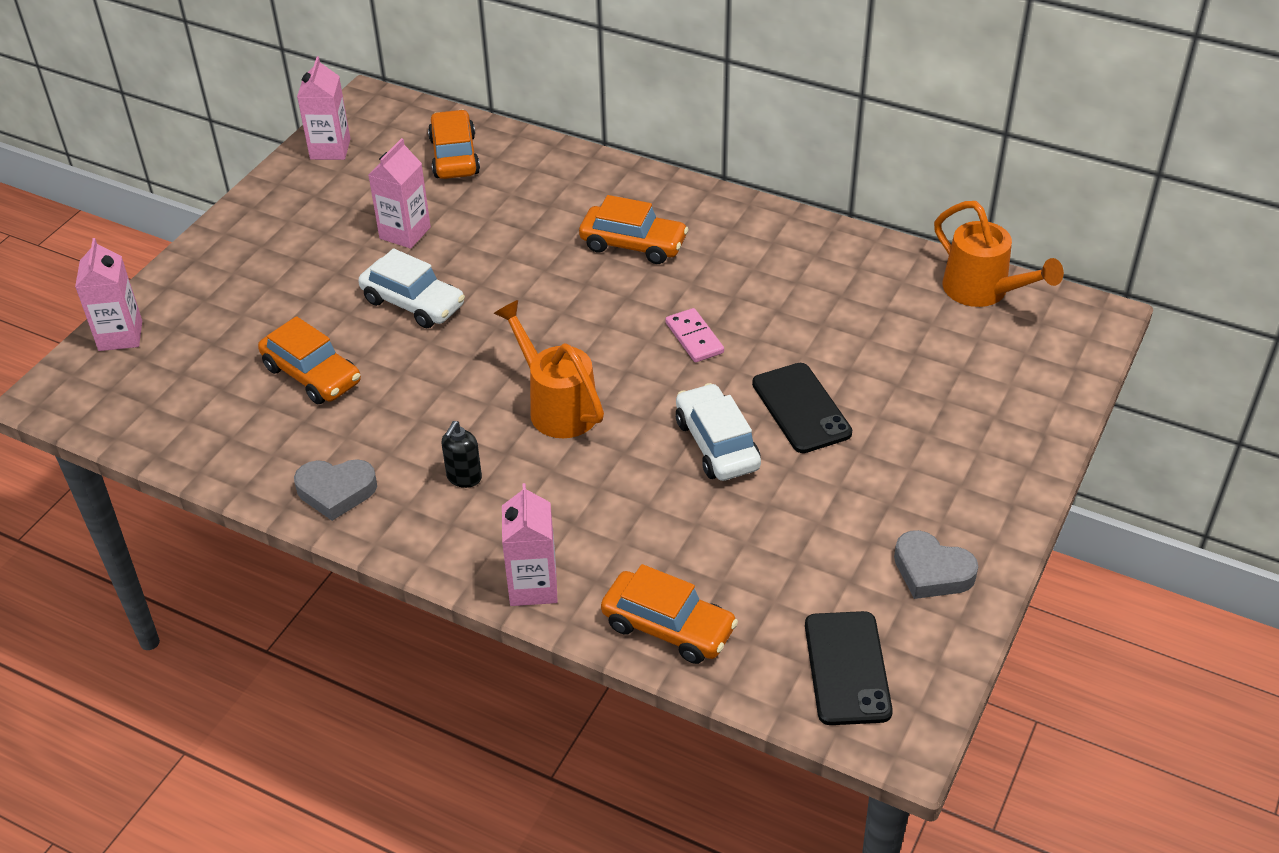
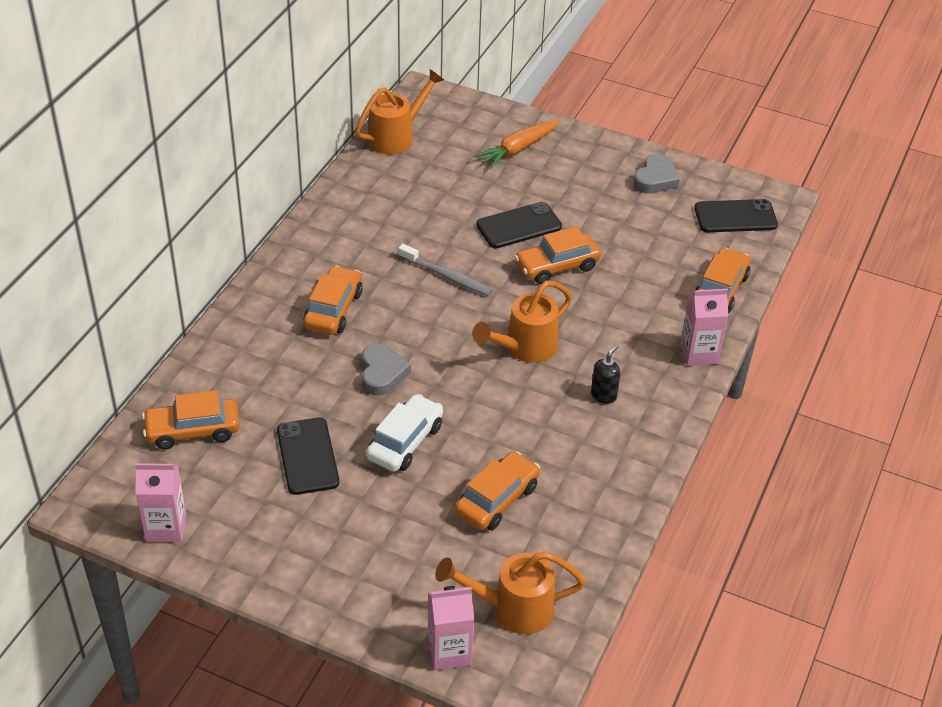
camera: 95 degrees left, 0 degrees up
(158, 384) = (513, 609): none -> orange watering can
(336, 491) = (626, 468): grey heart -> grey heart (382, 373)
(405, 233) = (307, 456): pink carton -> black phone
(464, 478) = (603, 395): black soap dispenser -> black soap dispenser turned 75 degrees counterclockwise
(694, 338) = (447, 276): pink domino -> grey toothbrush
(717, 444) = (557, 266): white car -> orange car
(979, 413) = (518, 149): none -> orange carrot

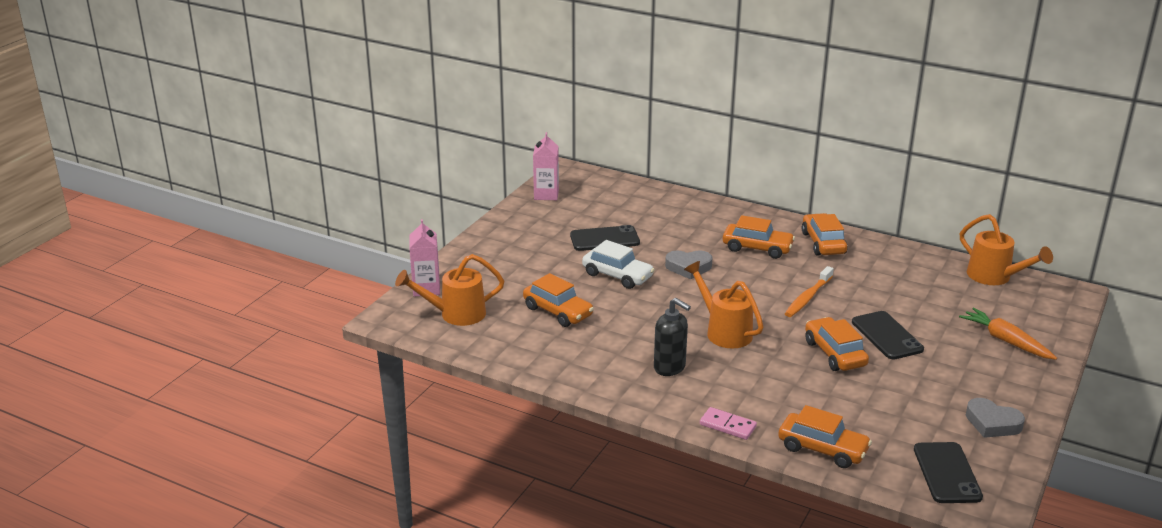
camera: 95 degrees right, 15 degrees down
(193, 430) = (629, 200): orange car -> orange car (823, 243)
(447, 276) = (808, 297): grey toothbrush -> orange toothbrush
(513, 609) = (456, 314): orange watering can -> orange watering can turned 105 degrees counterclockwise
(603, 395) = (670, 367): black soap dispenser -> black soap dispenser, size x1.50
(699, 353) = (727, 425): pink carton -> pink domino

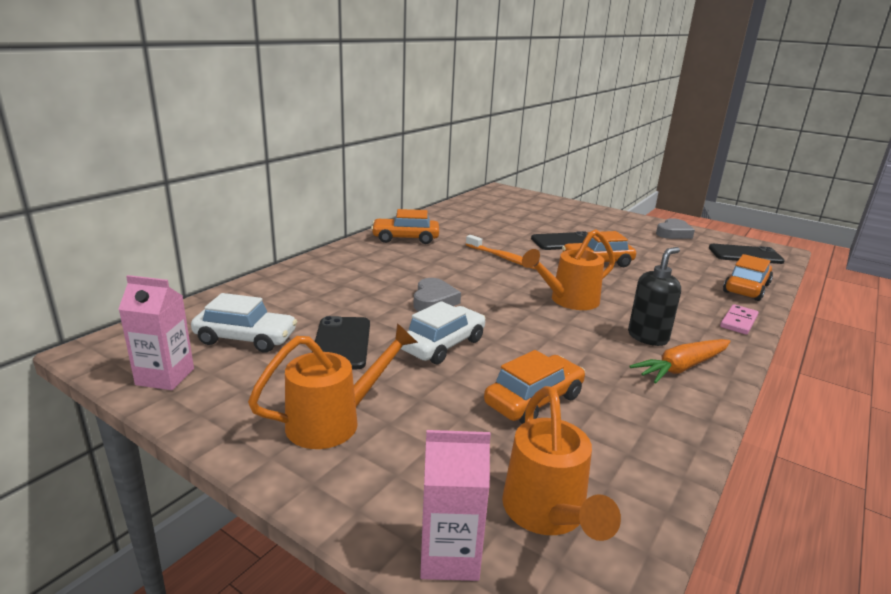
camera: 85 degrees left, 5 degrees down
(597, 207) = (246, 338): none -> white car
(757, 248) = (404, 264): orange car -> none
(994, 277) = (477, 201): orange watering can -> orange watering can (333, 421)
(1006, 341) = (565, 213): orange carrot -> orange carrot (682, 368)

